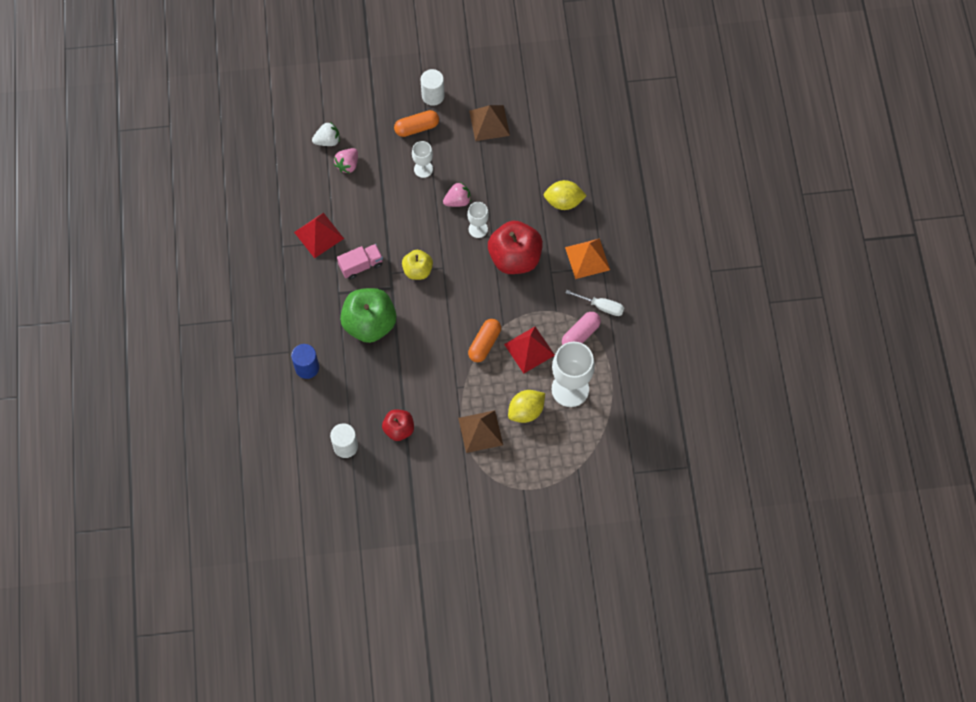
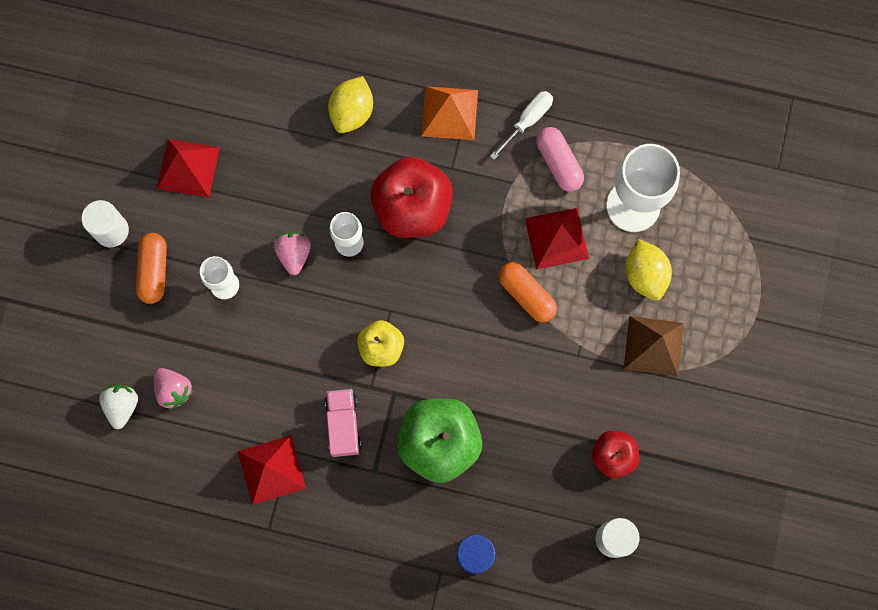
camera: 70 degrees left, 10 degrees up
(489, 123) = (188, 167): brown pyramid -> red pyramid

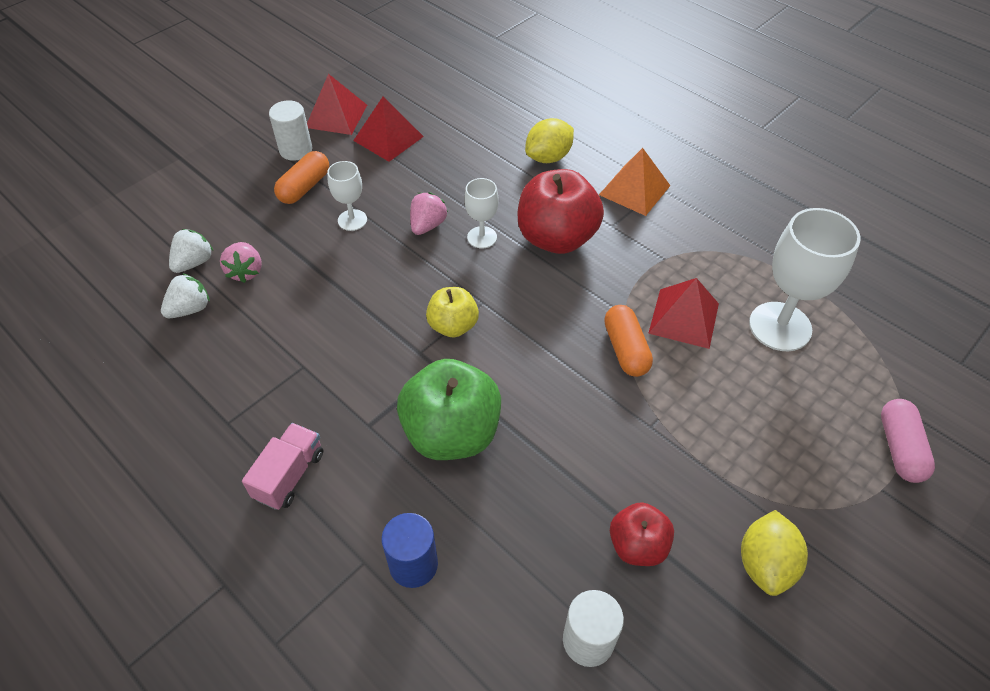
camera: 30 degrees right, 25 degrees down
(157, 451) = (190, 309): none -> white strawberry
(271, 470) = (273, 373): red pyramid -> red pyramid (336, 116)
(343, 425) = (370, 370): pink truck -> pink truck (289, 475)
(528, 120) = (705, 222): white screwdriver -> none
(558, 163) = (718, 263): pink capsule -> pink capsule (899, 448)
(645, 275) = (764, 389): yellow lemon -> yellow lemon (765, 564)
(653, 346) = (743, 458): brown pyramid -> none

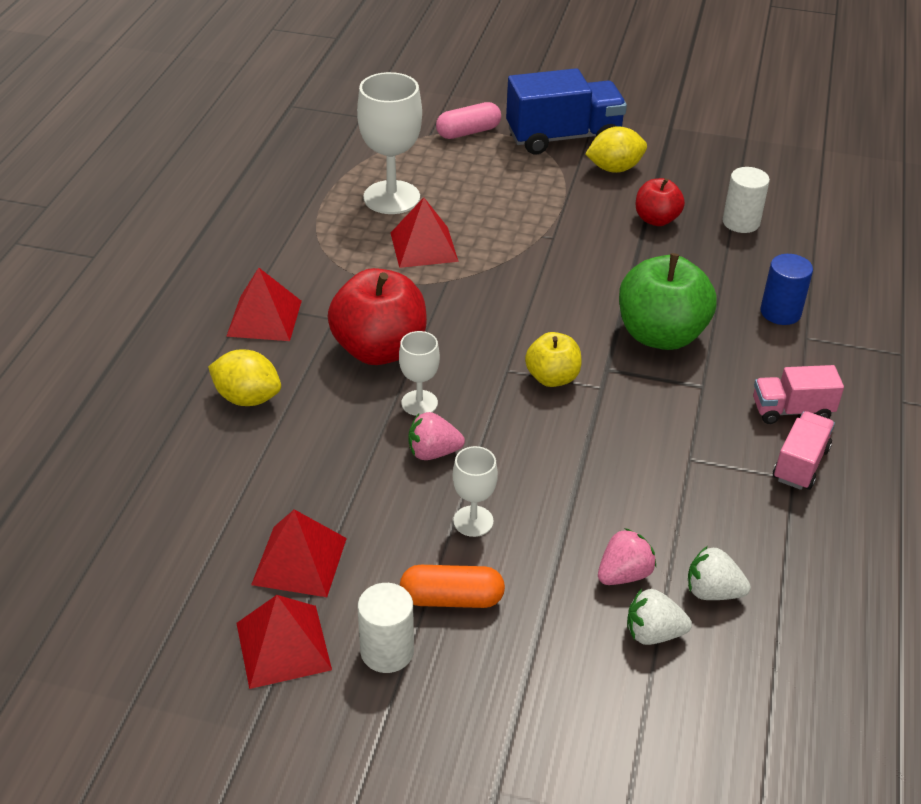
camera: 120 degrees left, 10 degrees down
(234, 438) = (800, 464): none -> pink truck
(625, 349) = (487, 268): orange capsule -> none
(634, 190) = (264, 318): orange pyramid -> red pyramid
(860, 545) = (563, 137): none -> blue truck

